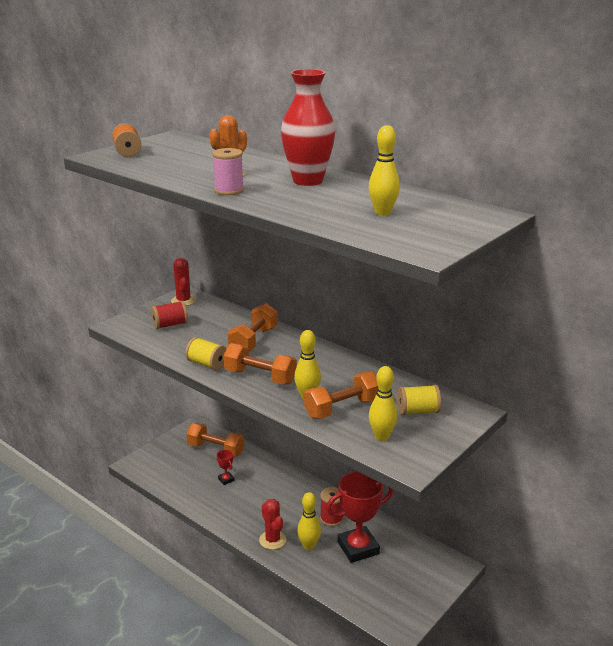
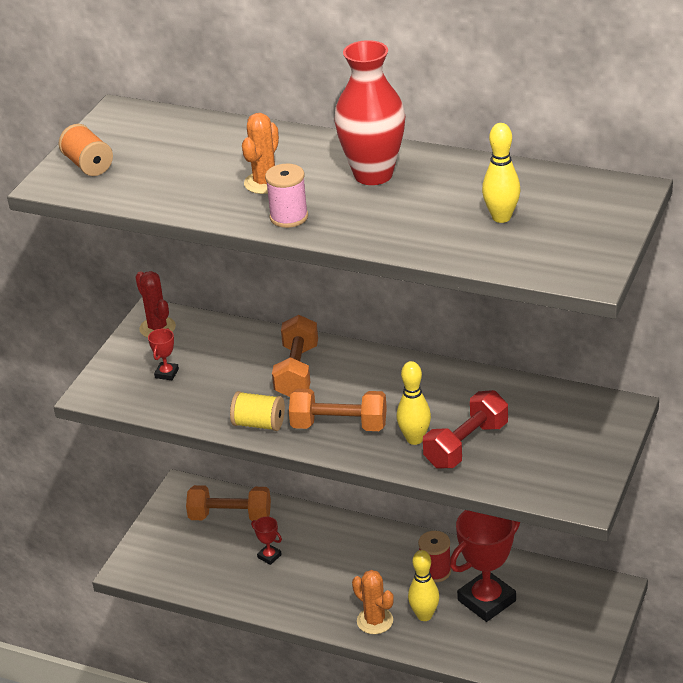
camera: 15 degrees left, 10 degrees up
(170, 325) = (166, 373): red spool -> red trophy
(272, 540) = (375, 621): red cactus -> orange cactus
(342, 408) = (466, 445): orange dumbbell -> red dumbbell
(381, 436) = (531, 471): yellow bowling pin -> none
(418, 411) = (557, 425): yellow spool -> none

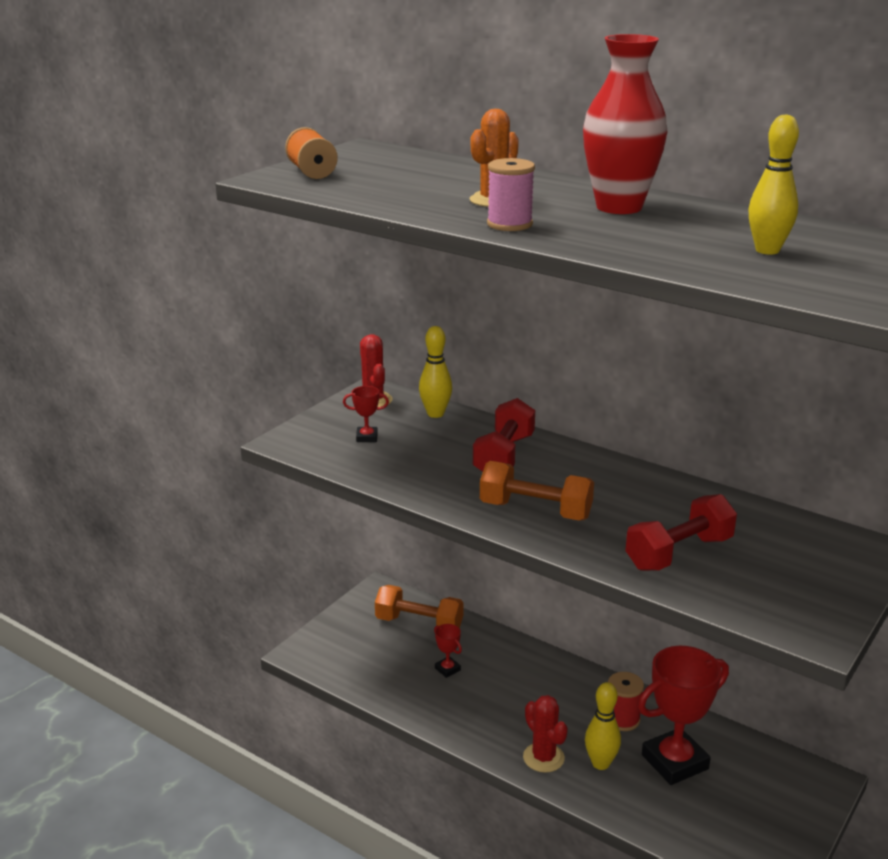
camera: 10 degrees right, 10 degrees down
(166, 373) = (367, 437): red trophy -> red trophy turned 60 degrees clockwise
(259, 424) = (447, 495): yellow spool -> none
(297, 371) = (504, 456): orange dumbbell -> red dumbbell
(375, 621) = (543, 758): orange cactus -> red cactus
(414, 439) = (619, 537): yellow bowling pin -> yellow bowling pin (435, 414)

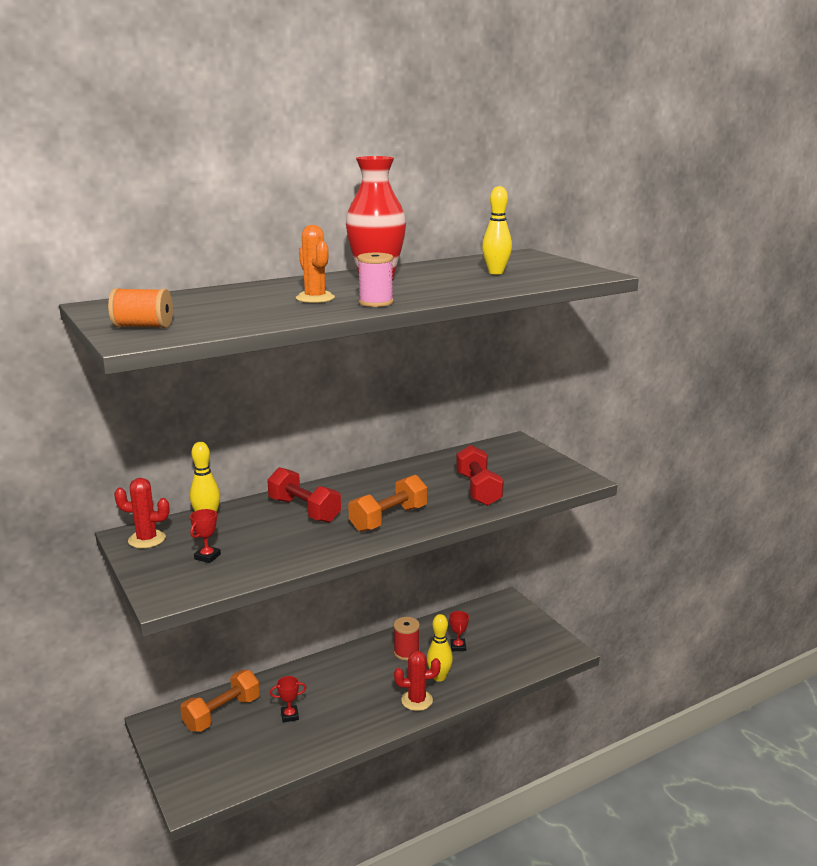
camera: 65 degrees left, 5 degrees down
(674, 762) = (458, 647): red trophy -> red trophy, size x0.43

